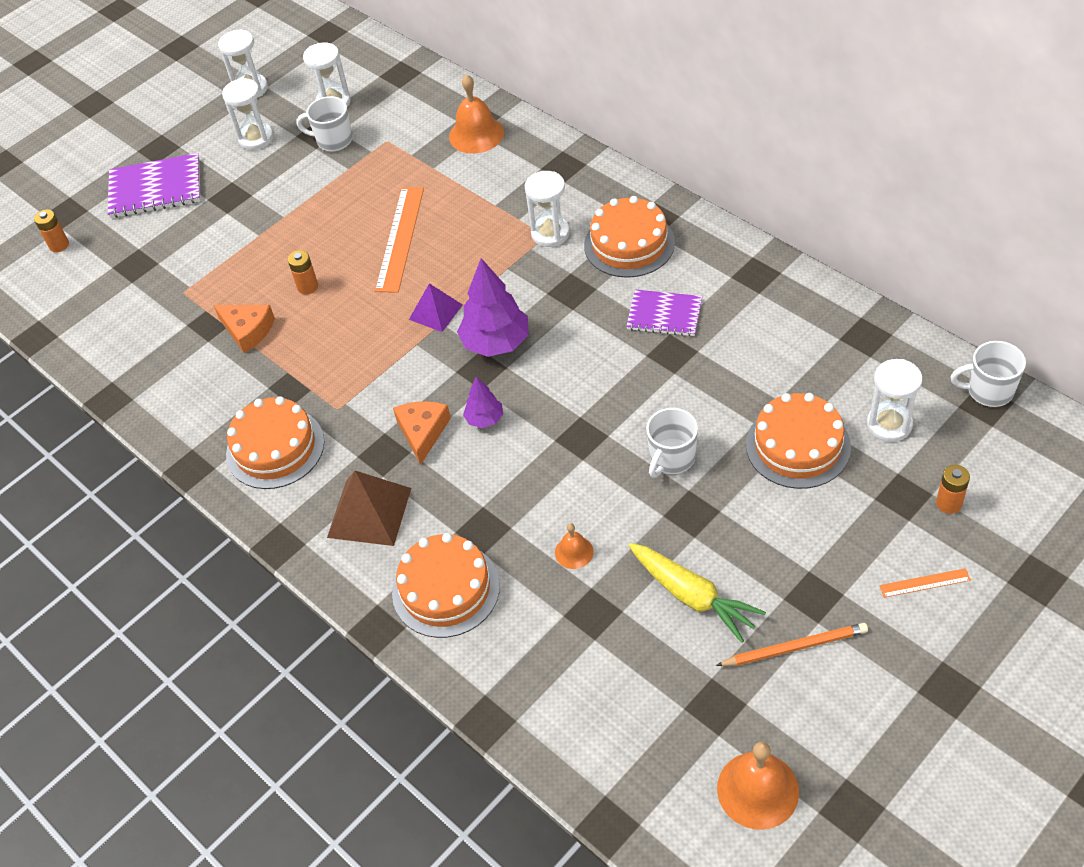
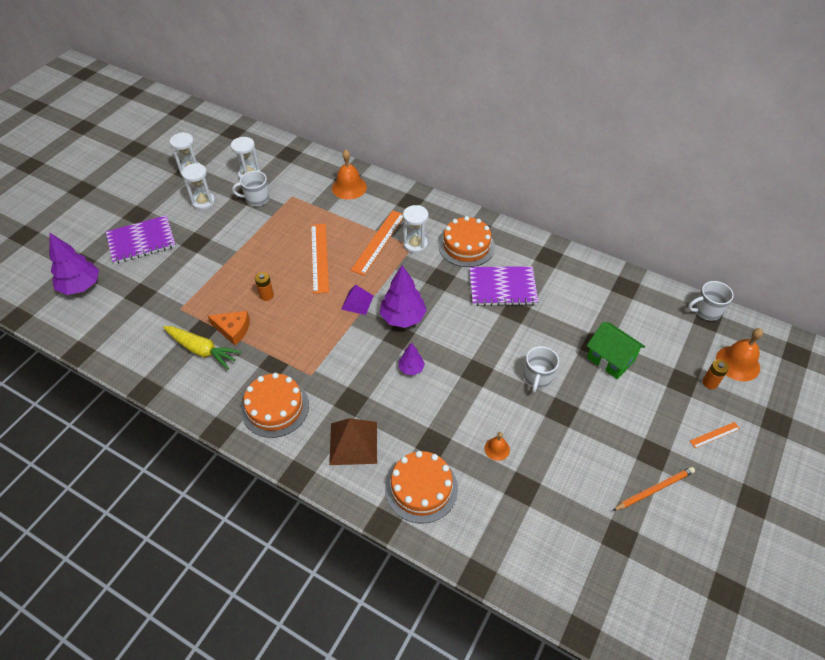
camera: 20 degrees left, 0 degrees up
(59, 245) = (80, 286): orange battery -> purple tree
(422, 432) = (373, 383): orange cheese -> none
(495, 224) = (378, 242): none -> orange ruler
(664, 314) = (502, 287): purple notebook -> purple notebook, size x1.50
(692, 596) = (581, 466): yellow carrot -> yellow carrot (202, 350)
(758, 790) = (666, 590): orange bell -> orange bell (737, 363)
(798, 446) = (610, 359): orange cake -> green house
(889, 424) = (658, 339): white hourglass -> none

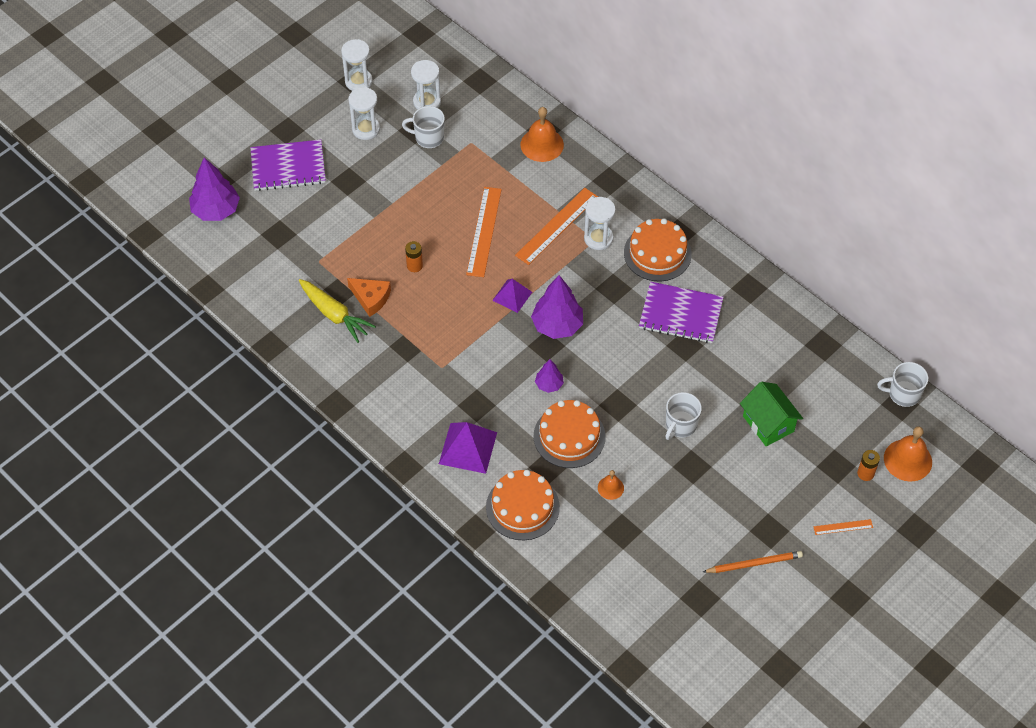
camera: 15 degrees right, 5 degrees up
(275, 407) = (397, 394): orange cake -> orange cake (569, 436)
(353, 443) = (468, 448): brown pyramid -> purple pyramid

